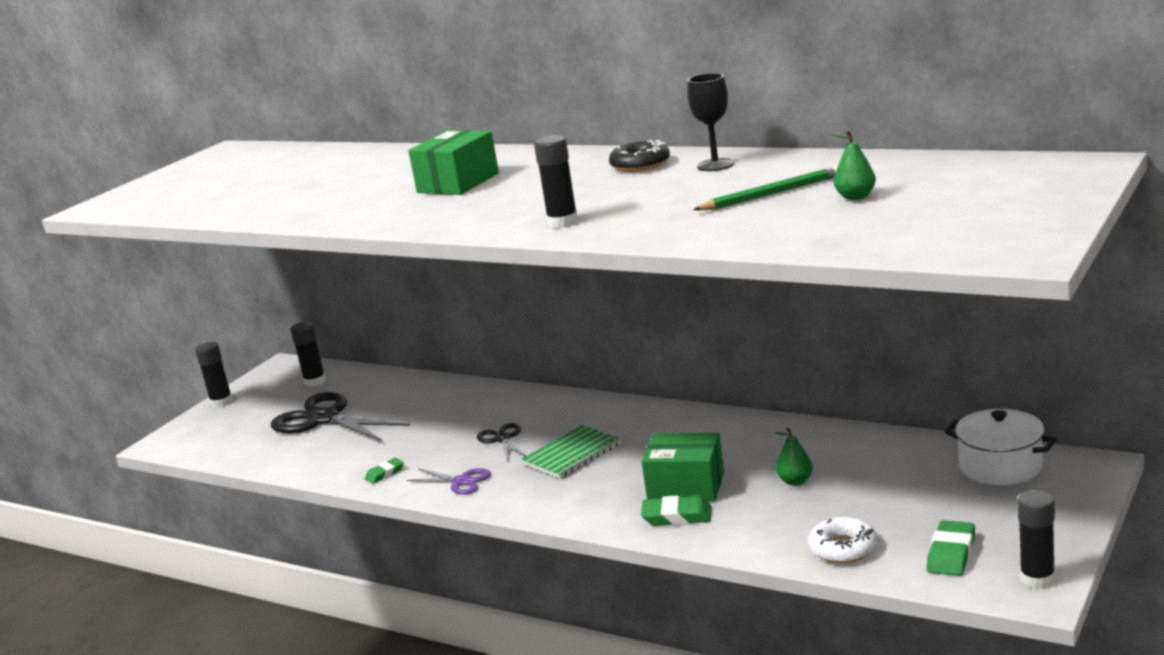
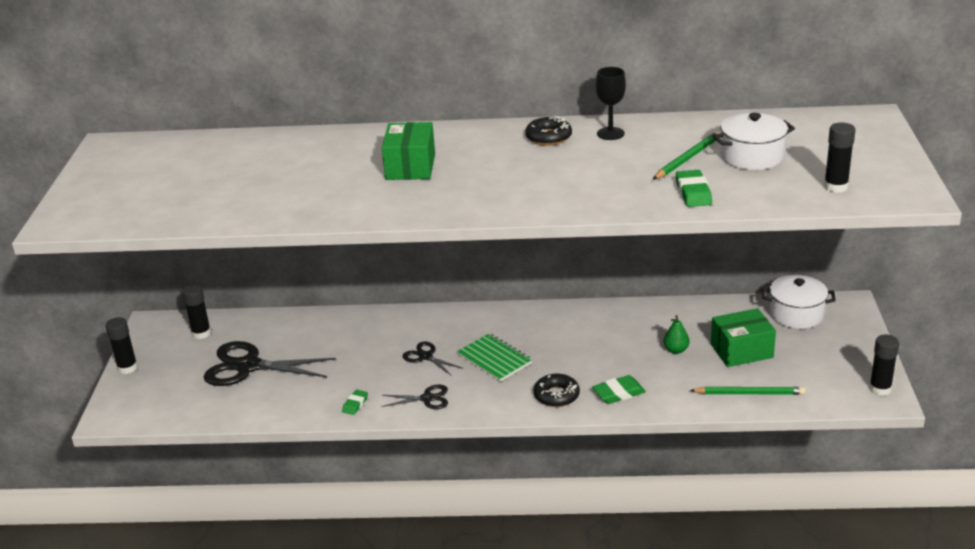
camera: 30 degrees left, 10 degrees up
(461, 481) = (427, 398): purple scissors -> black scissors
(563, 222) = (556, 199): black glue stick -> black glue stick (835, 187)
(572, 454) = (494, 359): green notebook -> green notebook turned 60 degrees counterclockwise
(602, 505) = (556, 395): none -> black donut
(686, 487) = (604, 369): green box -> green box (741, 351)
(843, 548) = (749, 393): white donut -> green pencil
(855, 197) = (752, 157): green pear -> white pot
(951, 554) = (817, 382): green eraser -> green eraser (693, 193)

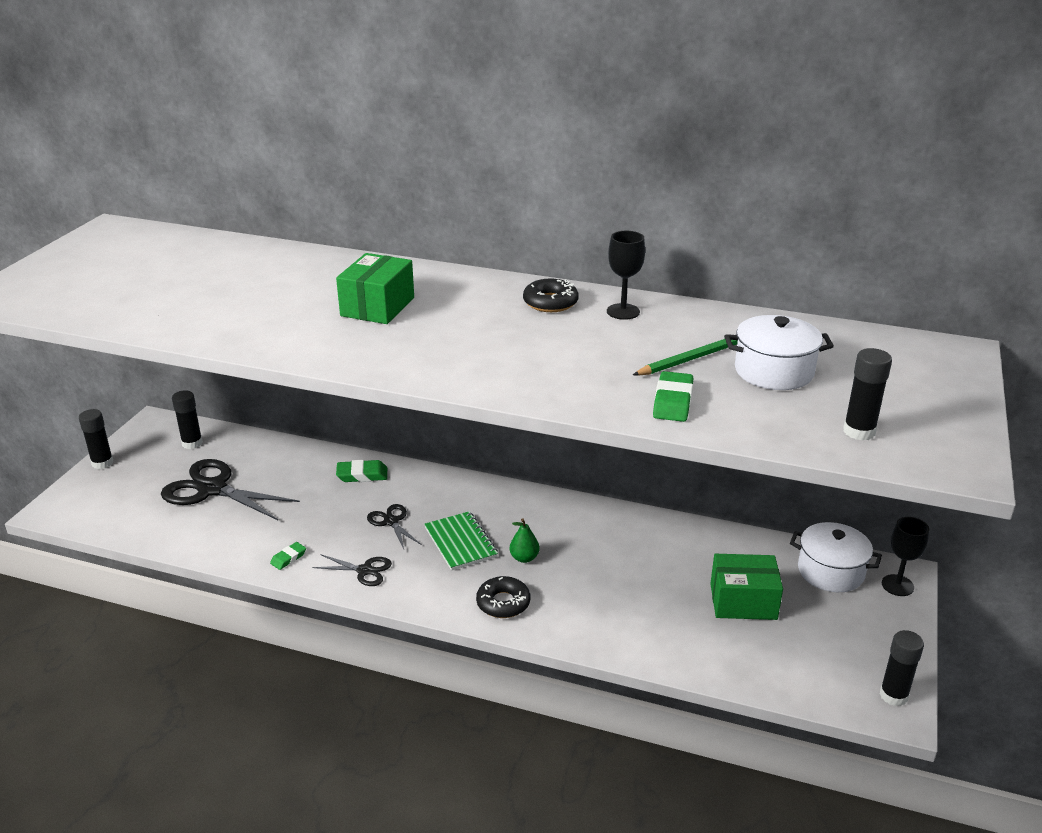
camera: 15 degrees right, 0 degrees up
(618, 393) = (574, 618): green eraser -> green eraser (362, 475)
(676, 350) = (666, 581): green pear -> green pear (524, 558)
(749, 393) = (726, 658): green pencil -> none
(849, 313) = (897, 585): none -> black goblet

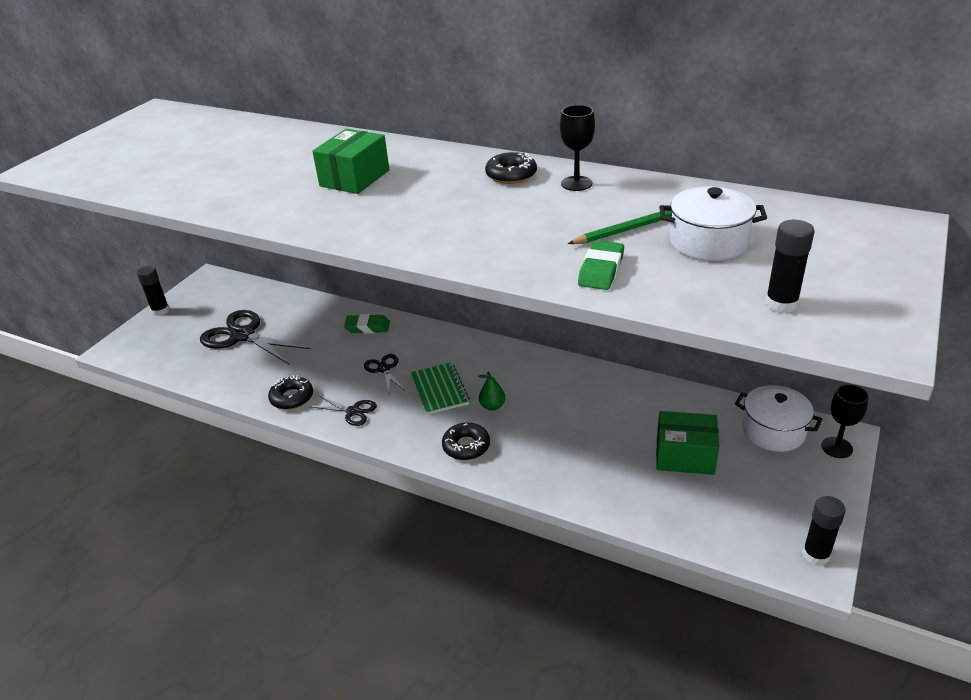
camera: 10 degrees right, 5 degrees up
(192, 443) = (234, 296): black glue stick -> none
(288, 558) = (292, 398): green eraser -> black donut

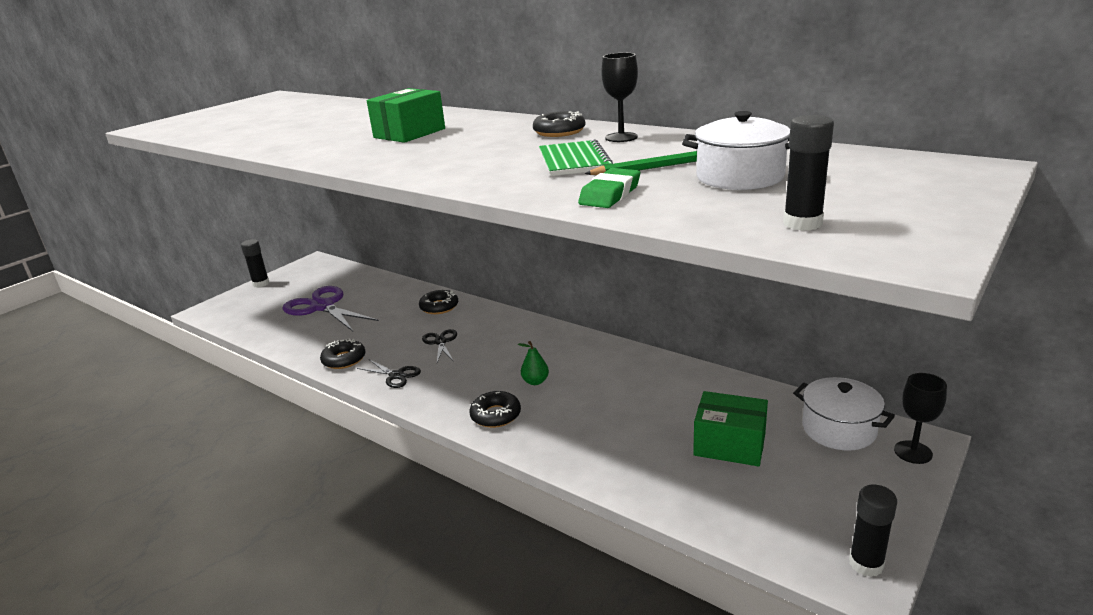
camera: 10 degrees right, 10 degrees down
(243, 336) = (323, 307): black scissors -> purple scissors
(367, 327) = (439, 307): green eraser -> black donut
(439, 390) = (487, 363): green notebook -> green notebook (574, 161)

